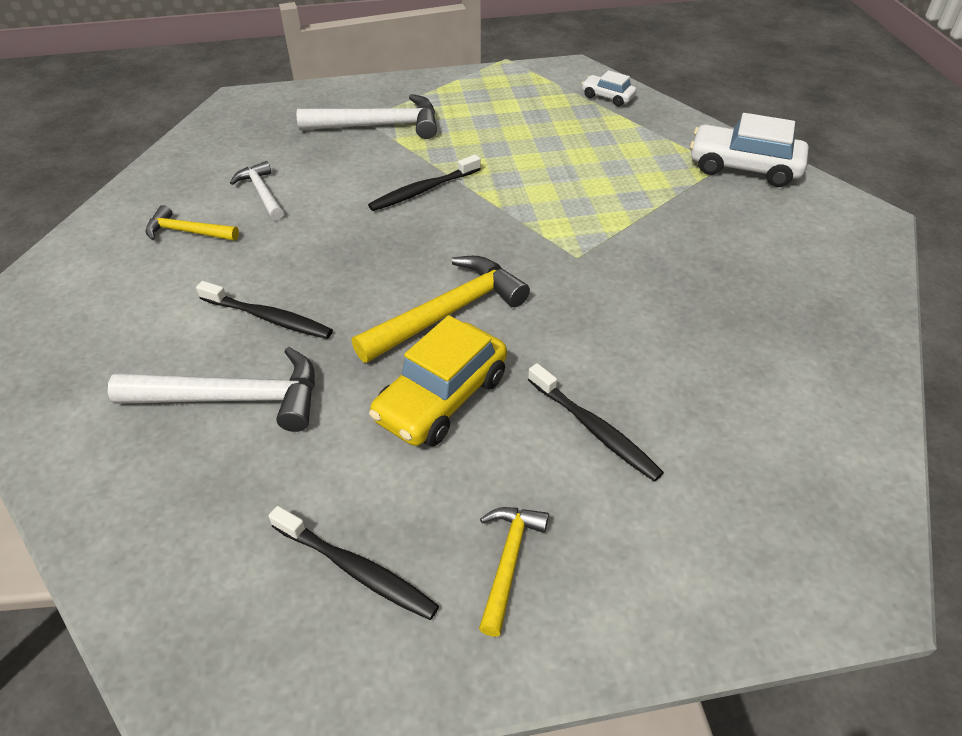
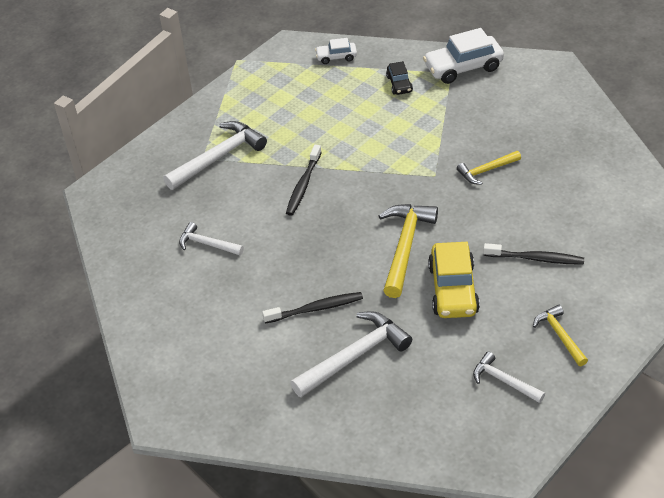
camera: 35 degrees left, 0 degrees up
(188, 232) = (198, 294): yellow hammer -> yellow hammer (486, 170)
(356, 569) = (504, 381): black toothbrush -> white hammer
(647, 149) = (399, 84): none -> black car

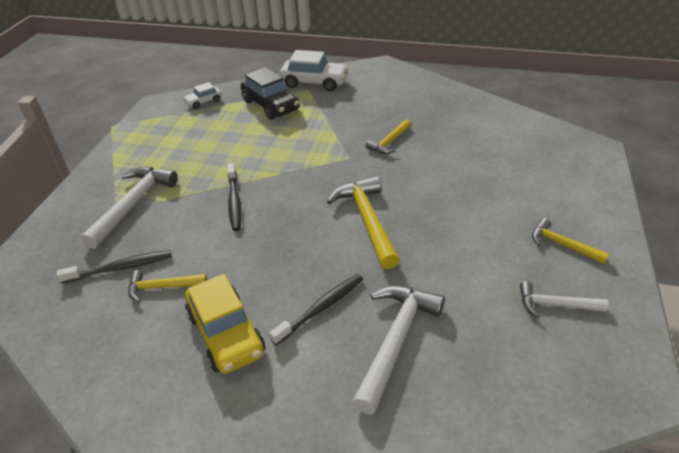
camera: 30 degrees left, 5 degrees down
(207, 244) = (162, 287): white hammer -> yellow hammer
(399, 84) = (271, 105): black car -> black car, size x1.86
(453, 289) = (439, 241): yellow car -> yellow car (226, 334)
(463, 67) = (314, 82): white car -> white car turned 120 degrees counterclockwise
(535, 258) = (485, 191): black toothbrush -> black toothbrush (120, 268)

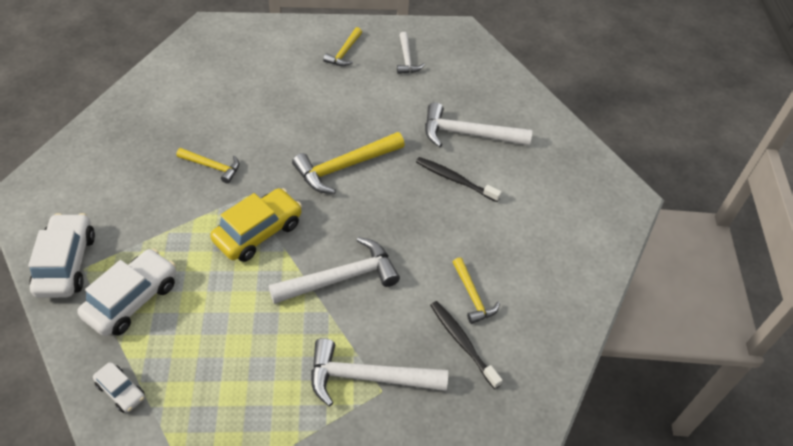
camera: 110 degrees left, 10 degrees up
(226, 334) = (501, 232): yellow car -> yellow car (258, 232)
(234, 201) = (341, 278): black toothbrush -> white hammer
(271, 105) = (132, 299): black car -> white car

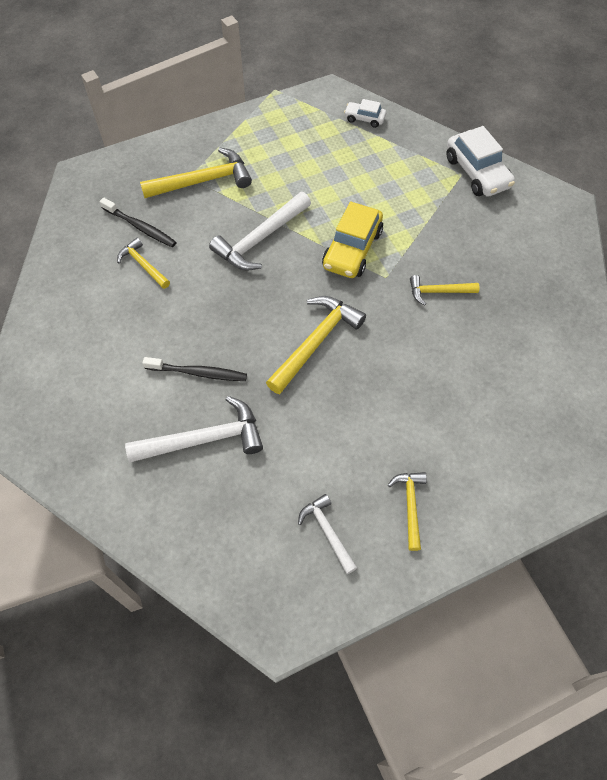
camera: 160 degrees right, 10 degrees up
(132, 299) = (406, 168): white car -> none
(368, 377) = (203, 181): white hammer -> yellow hammer

